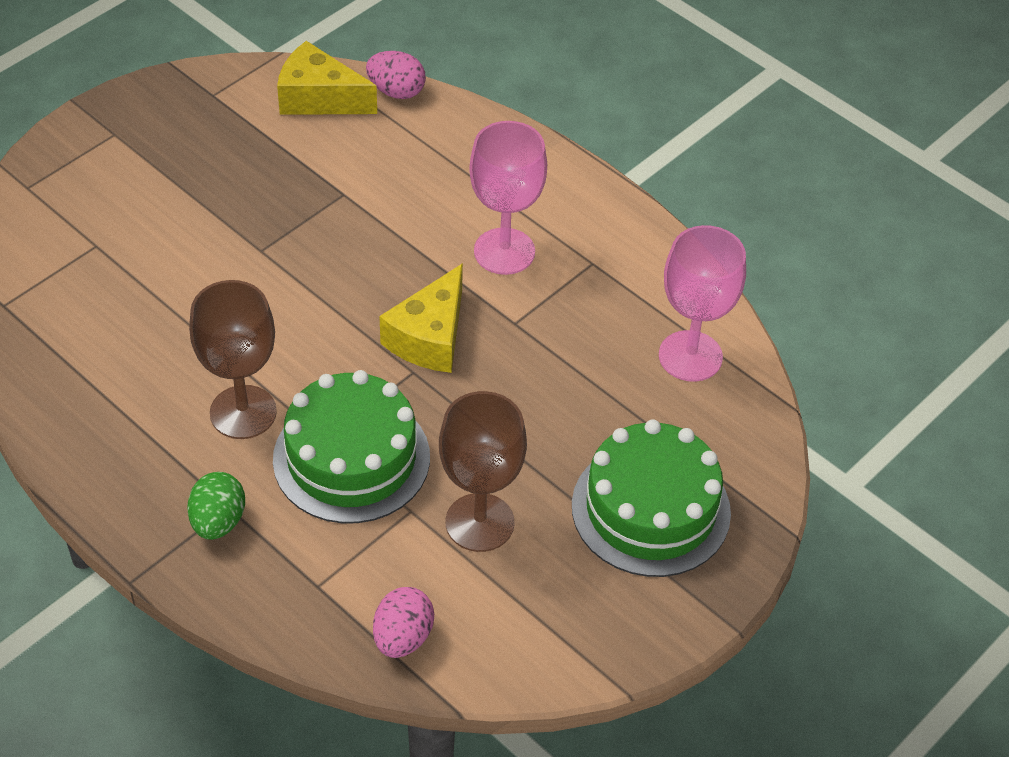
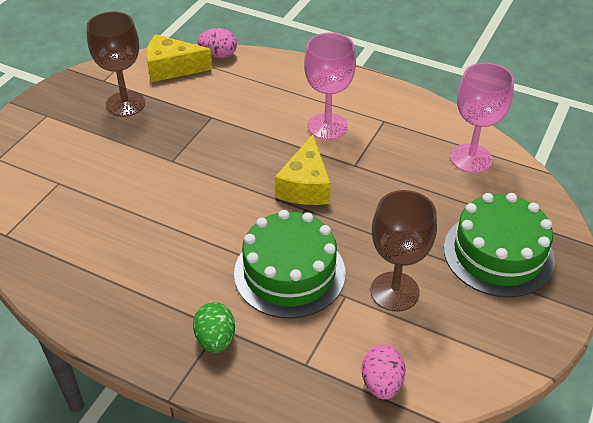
camera: 15 degrees left, 5 degrees down
(243, 412) = (202, 262): brown goblet -> brown goblet (125, 104)

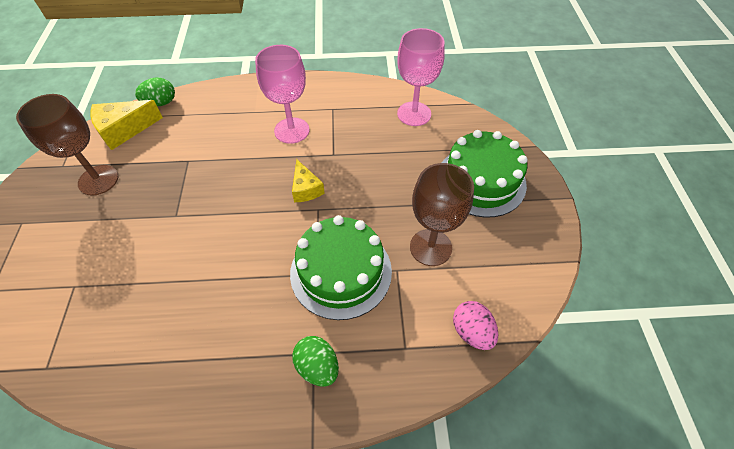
camera: 30 degrees left, 10 degrees up
(218, 55) = (161, 103): pink egg -> green egg
(305, 186) = (306, 189): yellow cheese -> yellow cheese, size x0.65

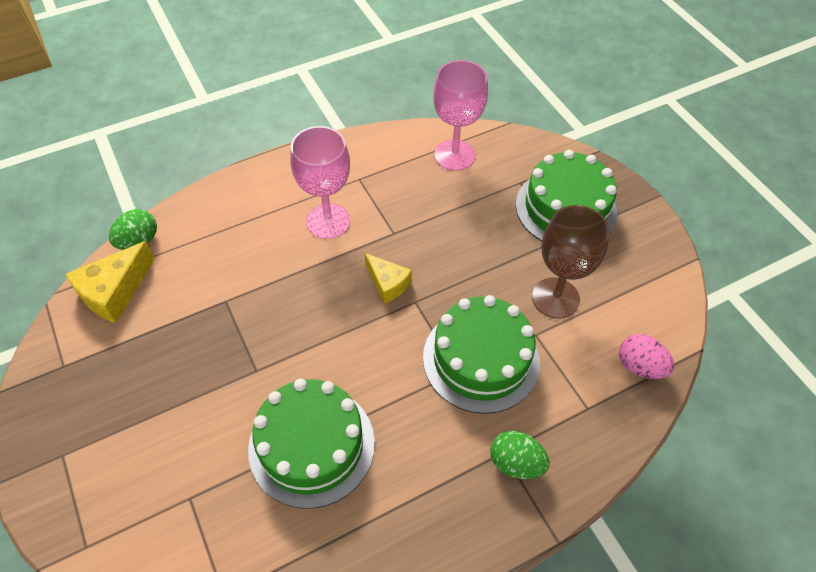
camera: 25 degrees left, 0 degrees up
(98, 180) = (126, 366): brown goblet -> none
(176, 284) = (311, 445): none -> green cake

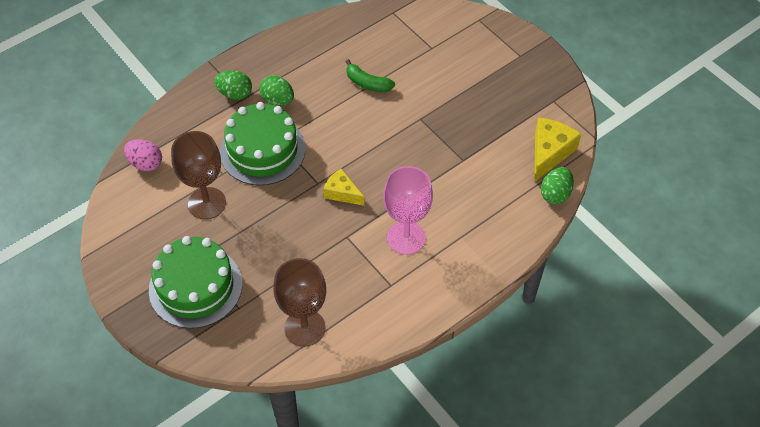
camera: 170 degrees right, 0 degrees up
(311, 445) = (367, 83): green cake -> green banana
(451, 439) = (278, 100): none -> green egg
(454, 155) = (305, 328): pink goblet -> brown goblet

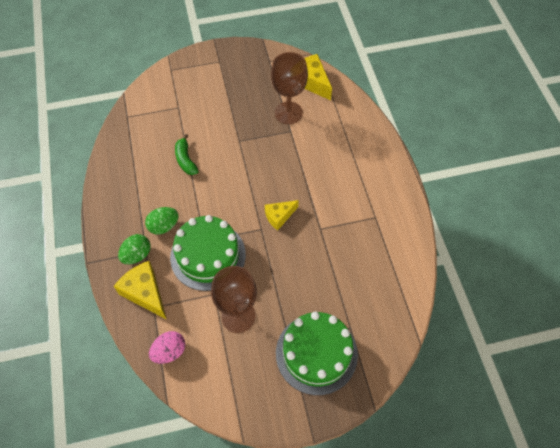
camera: 65 degrees left, 5 degrees up
(197, 118) = (145, 293): none -> yellow cheese
(305, 328) = (388, 287): brown goblet -> brown goblet (288, 113)
(367, 83) = (185, 160): green banana -> green banana turned 105 degrees clockwise
(406, 238) = (339, 192): pink goblet -> none
(555, 194) = (346, 93): green egg -> none

